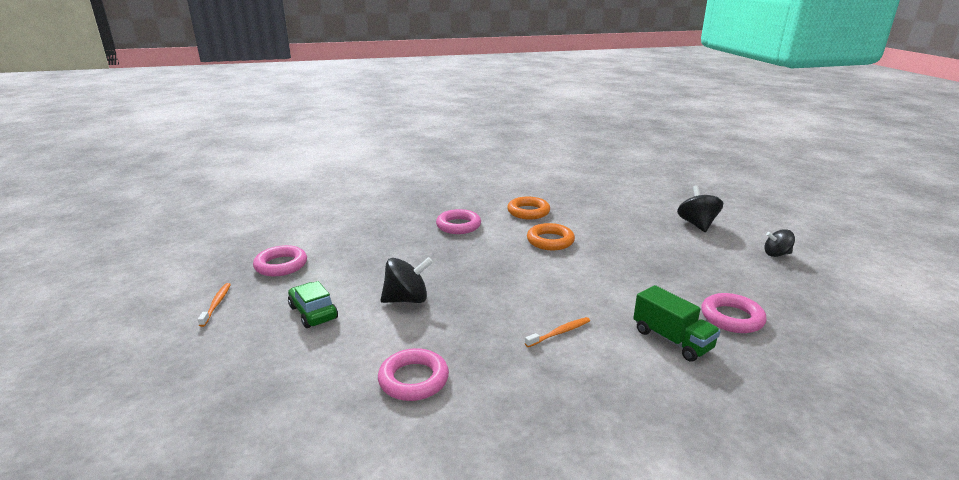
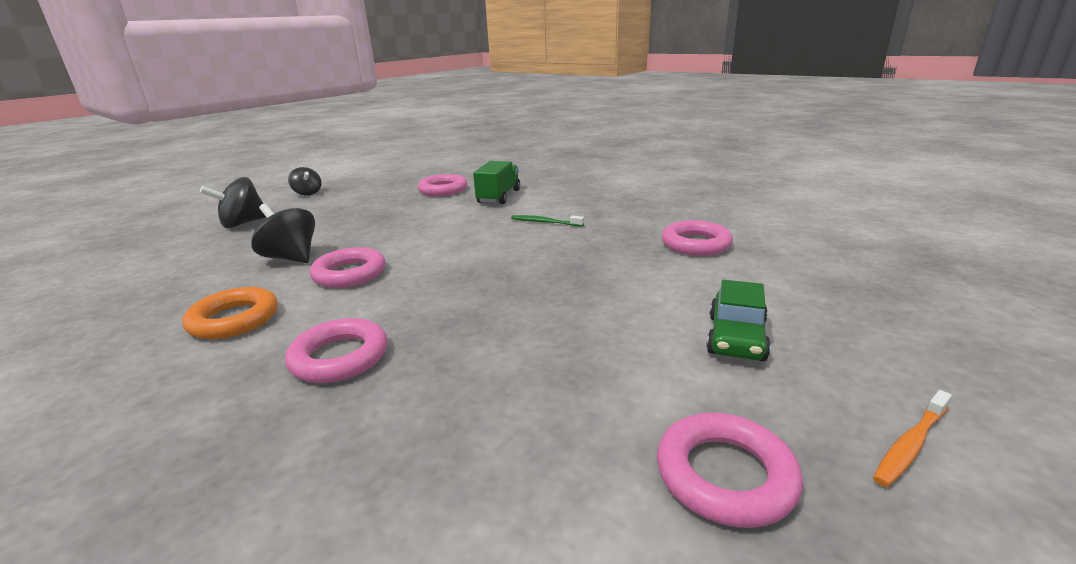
camera: 125 degrees left, 0 degrees up
(407, 299) = (607, 296): black spinning top -> black spinning top (291, 258)
(550, 241) = (349, 274): orange ring -> pink ring
(559, 333) = (545, 222): orange toothbrush -> green toothbrush

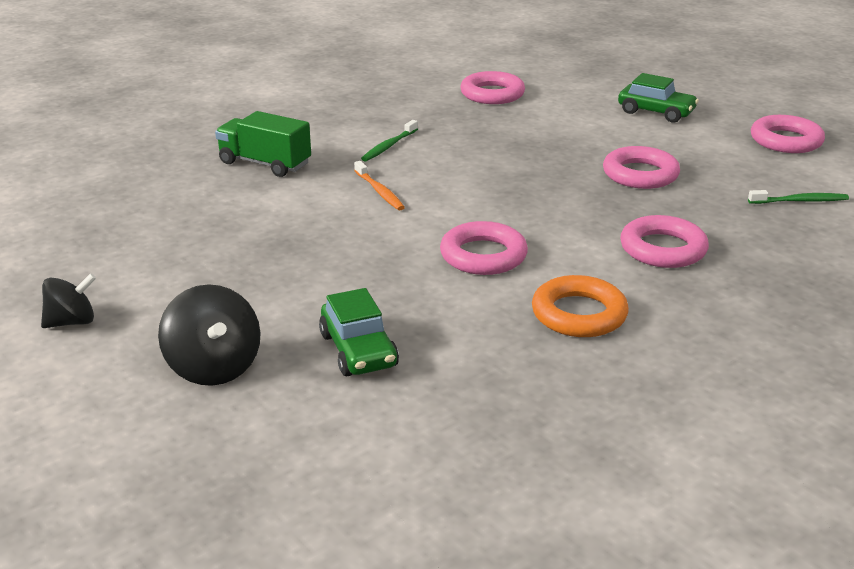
camera: 80 degrees left, 5 degrees up
(236, 252) = (358, 350): none -> green car
(291, 258) = (410, 300): black spinning top -> none
(443, 190) = (189, 199): pink ring -> pink ring (640, 174)
(471, 483) = (800, 201): none -> green toothbrush
(910, 444) = (760, 99): orange toothbrush -> orange toothbrush (379, 191)

